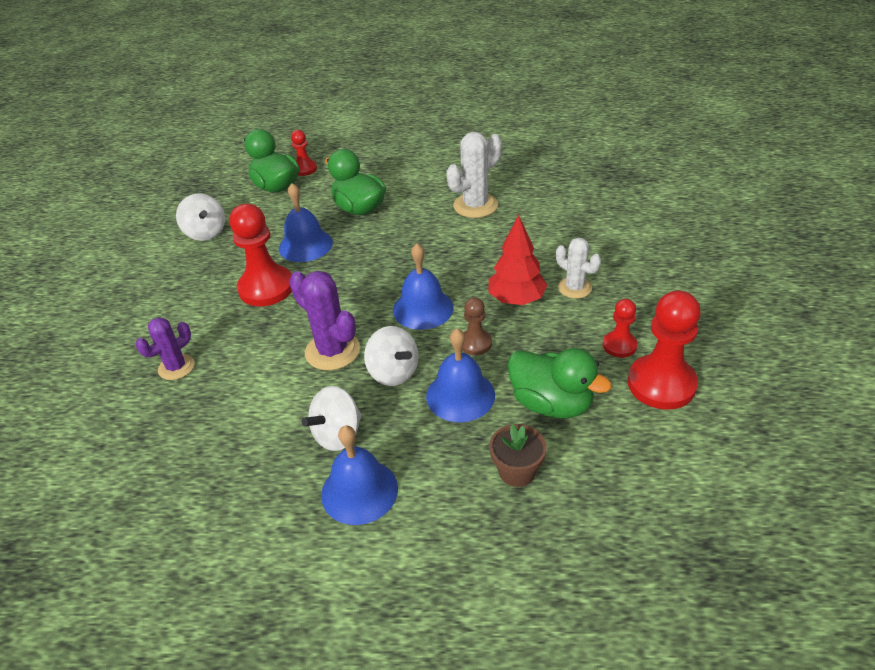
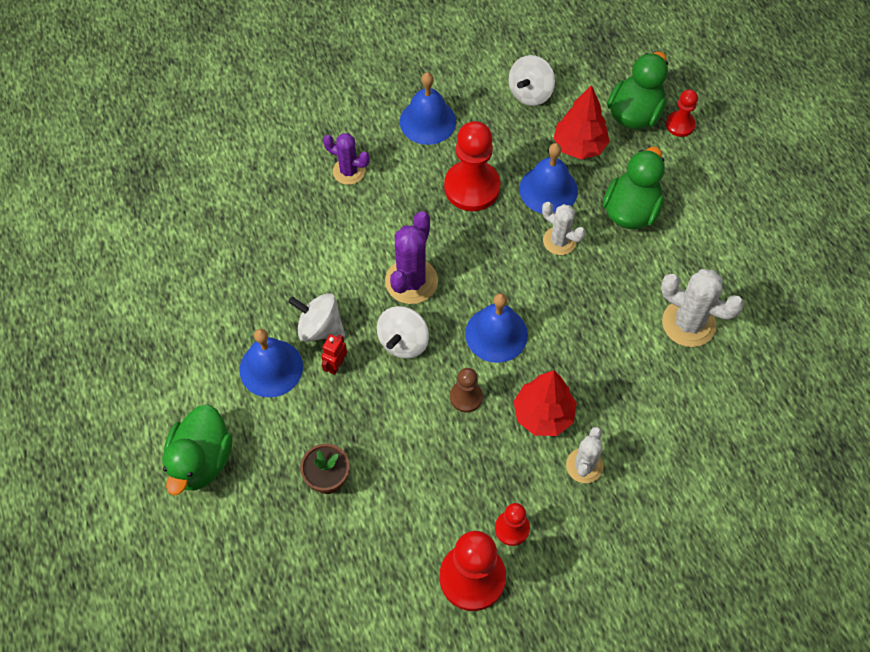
camera: 65 degrees right, 20 degrees up
(279, 219) = (579, 146): none -> red tree
(358, 251) = (559, 241): none -> white cactus
(389, 432) = (336, 365): none -> red robot
(460, 395) = (396, 406): blue bell -> blue bell (427, 121)
(551, 403) = (413, 486): green duck -> green duck (201, 461)

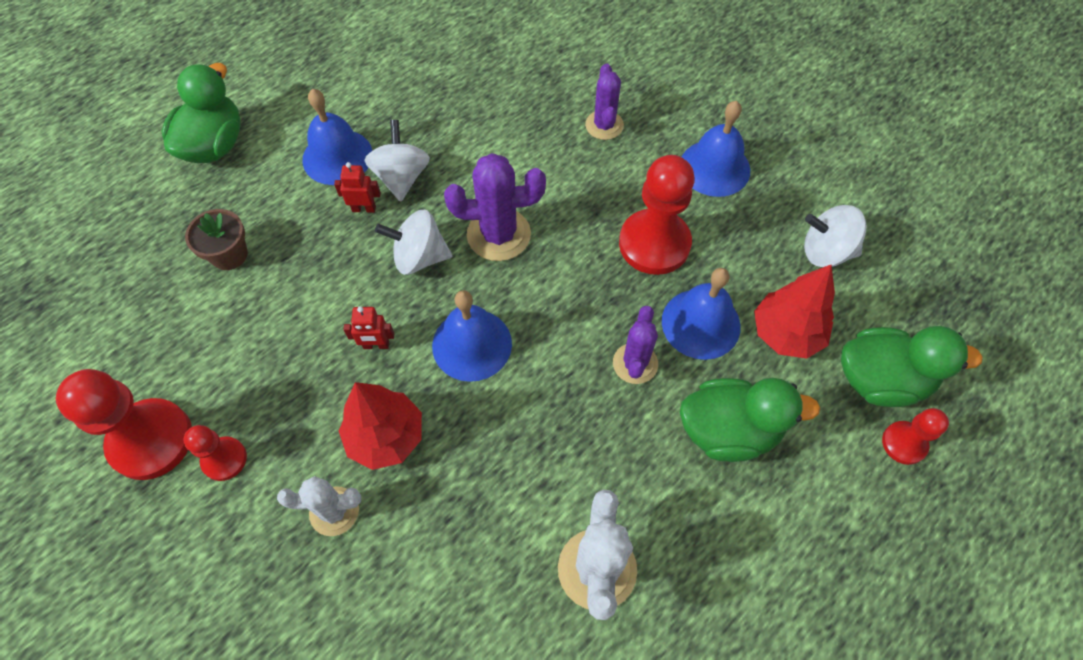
camera: 65 degrees right, 0 degrees up
(201, 461) = (214, 145): green duck -> green duck turned 120 degrees clockwise
(466, 397) = (376, 345): brown pawn -> red robot
(559, 241) = (635, 363): white cactus -> purple cactus

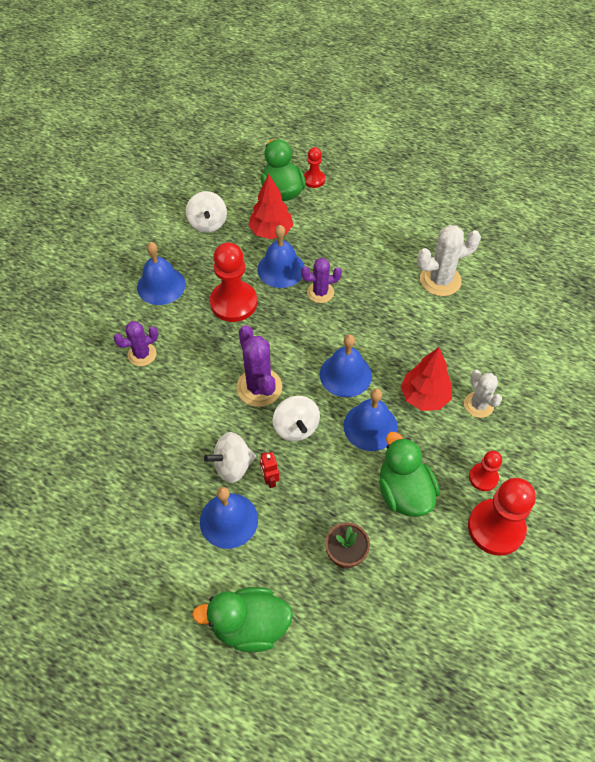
camera: 110 degrees left, 5 degrees down
(376, 345) = (370, 426): red robot -> blue bell
(729, 430) = (340, 245): green duck -> green duck (404, 492)

